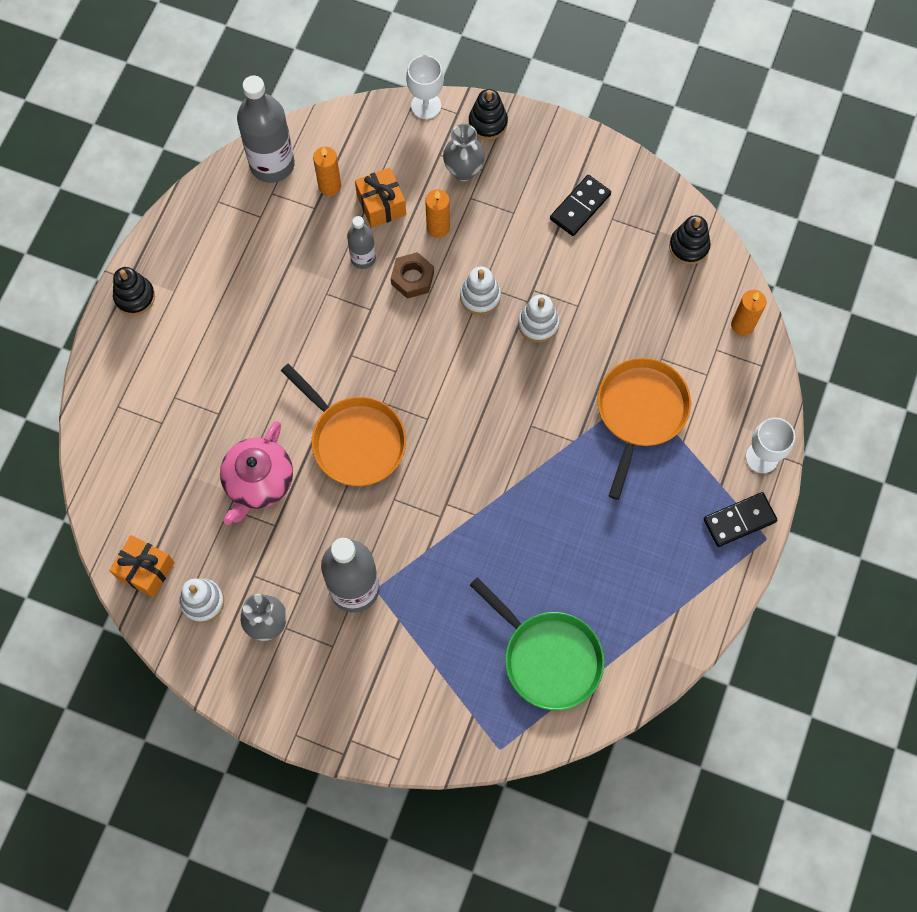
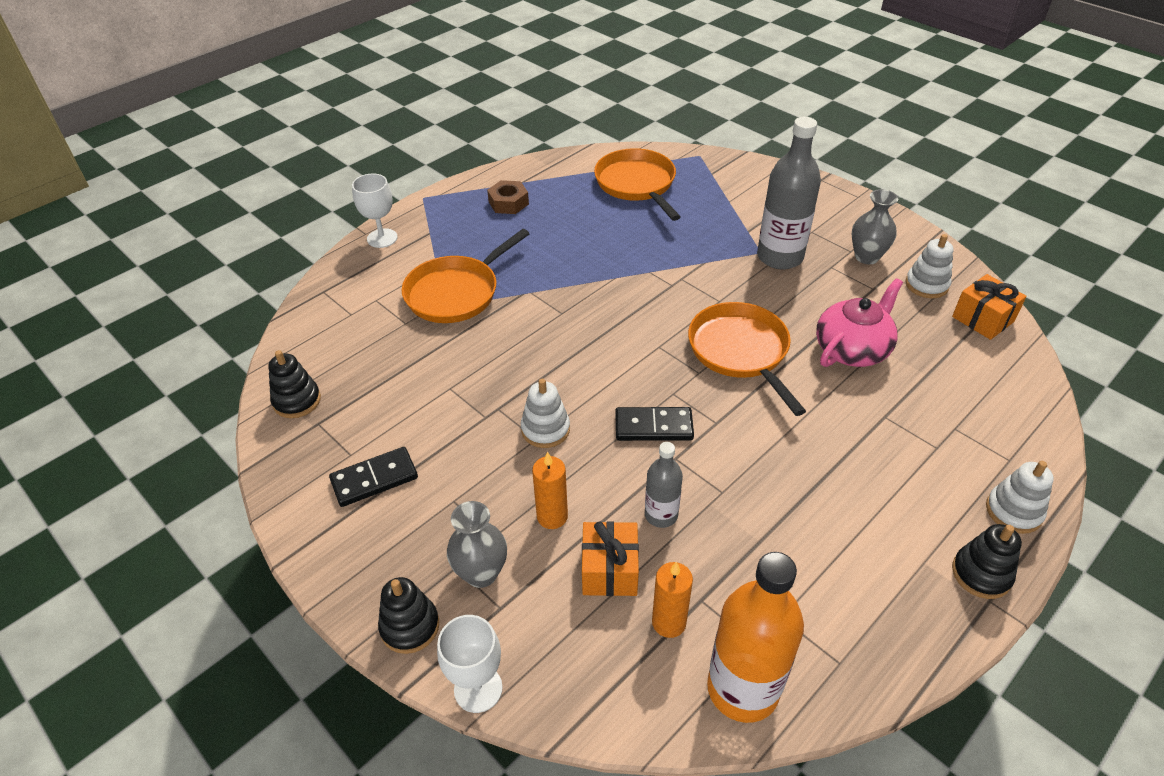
camera: 155 degrees left, 25 degrees down
(272, 164) = (742, 689): grey bottle -> orange bottle
(412, 278) = (611, 472): brown nut -> brown nut (508, 203)
(538, 324) = (500, 386): white stacking toy -> white stacking toy (1013, 511)
(548, 658) = (637, 184): green pan -> orange pan
(739, 520) = (434, 211): black domino -> black domino (653, 427)
(742, 325) = (310, 323): orange candle -> none

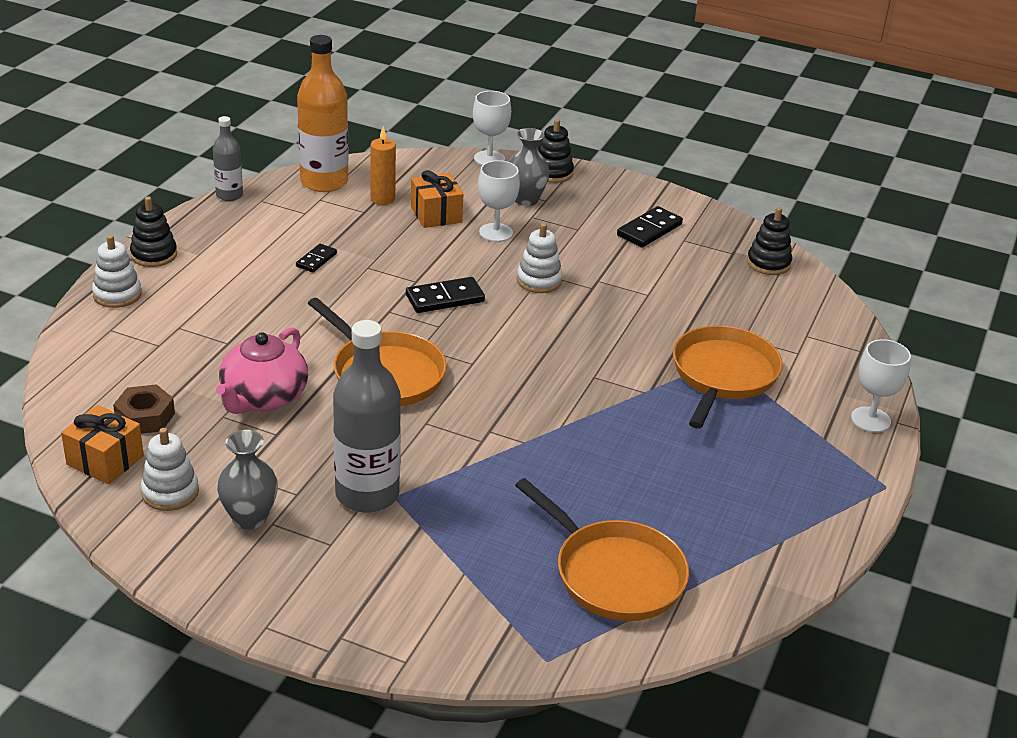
camera: 155 degrees right, 10 degrees down
(508, 203) = (768, 502): brown nut -> brown nut (145, 417)
(552, 516) = (496, 232): orange candle -> white goblet
(661, 515) = (412, 246): grey bottle -> grey bottle (229, 195)
(780, 517) = (316, 260): none -> black domino

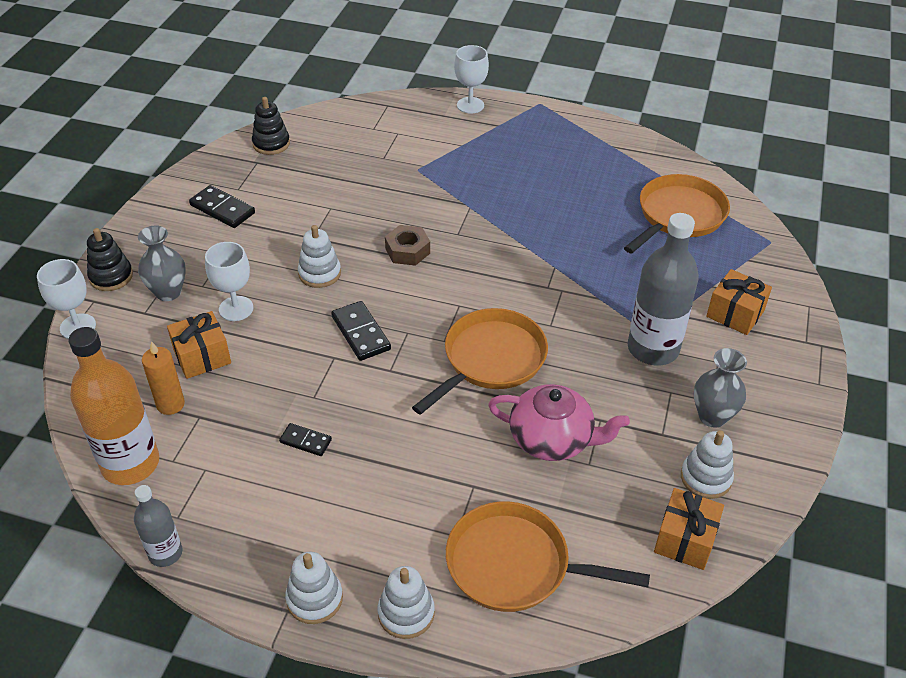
camera: 95 degrees left, 10 degrees up
(145, 417) = (612, 525): brown nut -> brown nut (407, 251)
(154, 255) = (314, 599): black stacking toy -> white stacking toy
(408, 581) = (735, 314): none -> orange gift
(723, 375) = (437, 168): orange pan -> orange pan (515, 565)

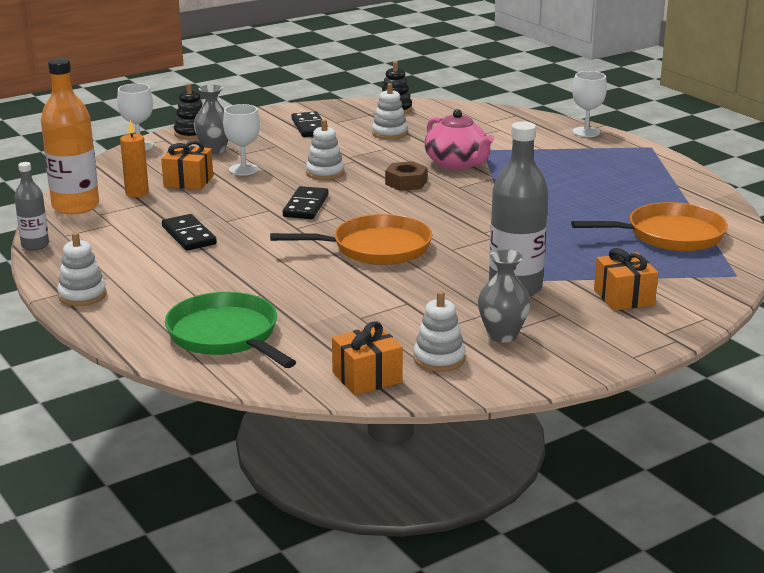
camera: 40 degrees right, 20 degrees down
(305, 441) = (188, 235): black domino -> black domino, size x1.63
(406, 613) = (123, 324): white stacking toy -> white stacking toy (389, 133)
(515, 565) = (226, 335): orange pan -> green pan
(552, 439) = (354, 297): pink teapot -> pink teapot (457, 164)

